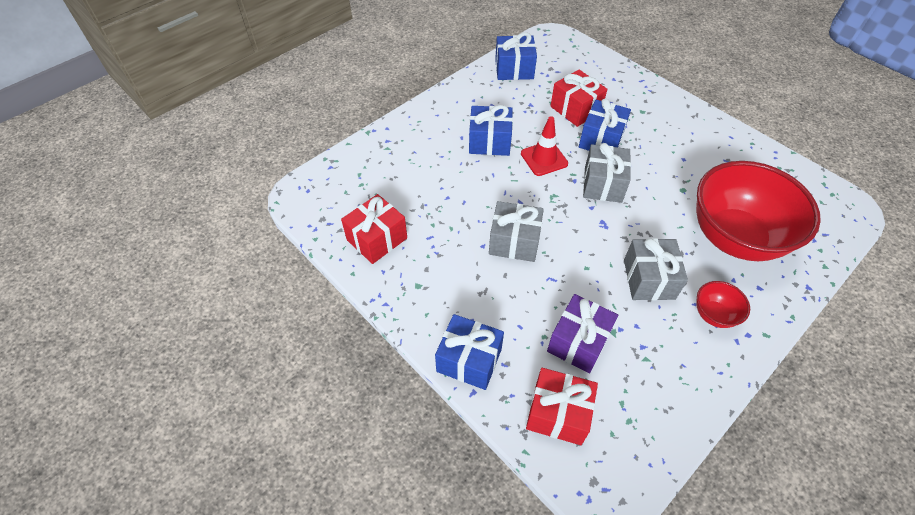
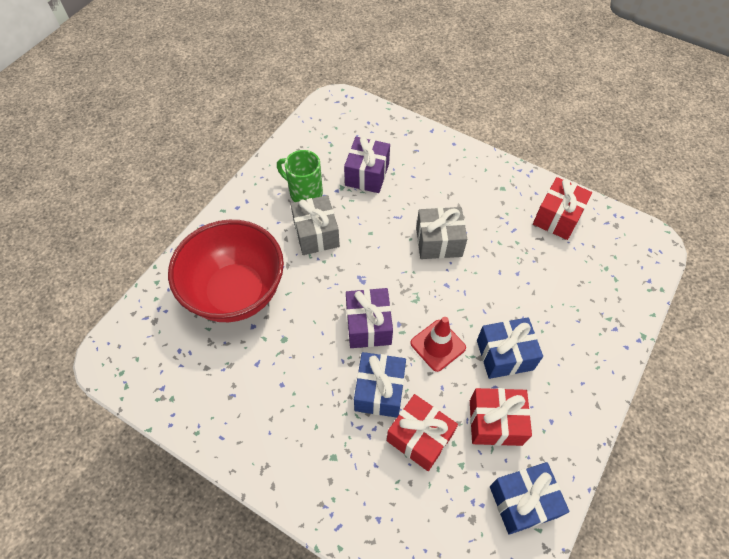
camera: 165 degrees right, 5 degrees up
(469, 360) = (441, 147): blue gift -> none
(558, 413) = (372, 130): red gift -> red gift (495, 422)
(603, 184) = (368, 325): grey gift -> purple gift
(661, 334) = (305, 193): none -> green mug
(714, 315) = (263, 216): red bowl -> none

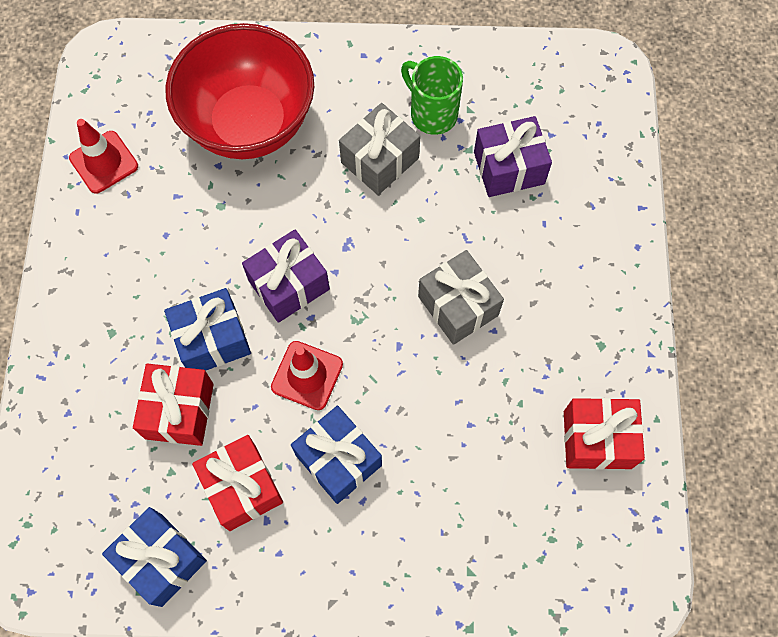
camera: 60 degrees right, 10 degrees up
(195, 399) = (104, 162): none -> red traffic cone
(305, 193) = (432, 114): green mug -> green mug turned 45 degrees counterclockwise

